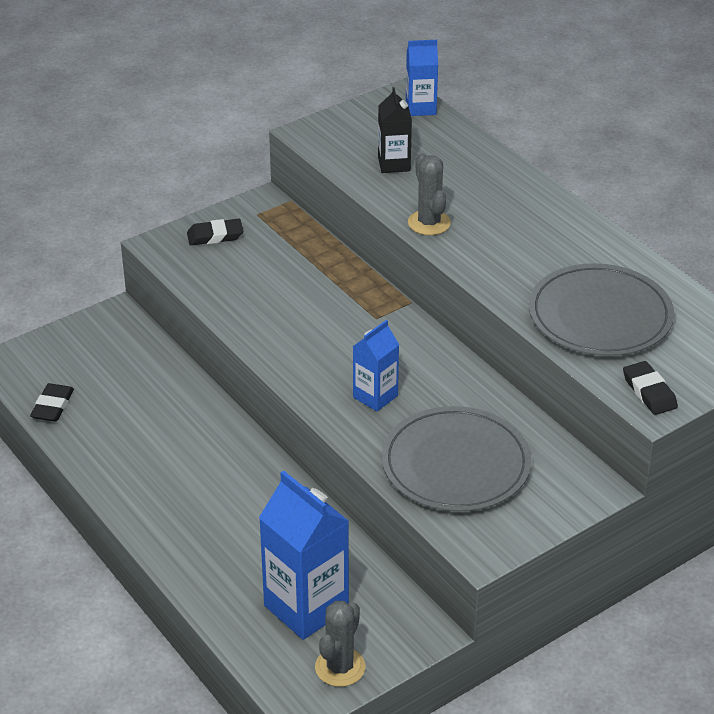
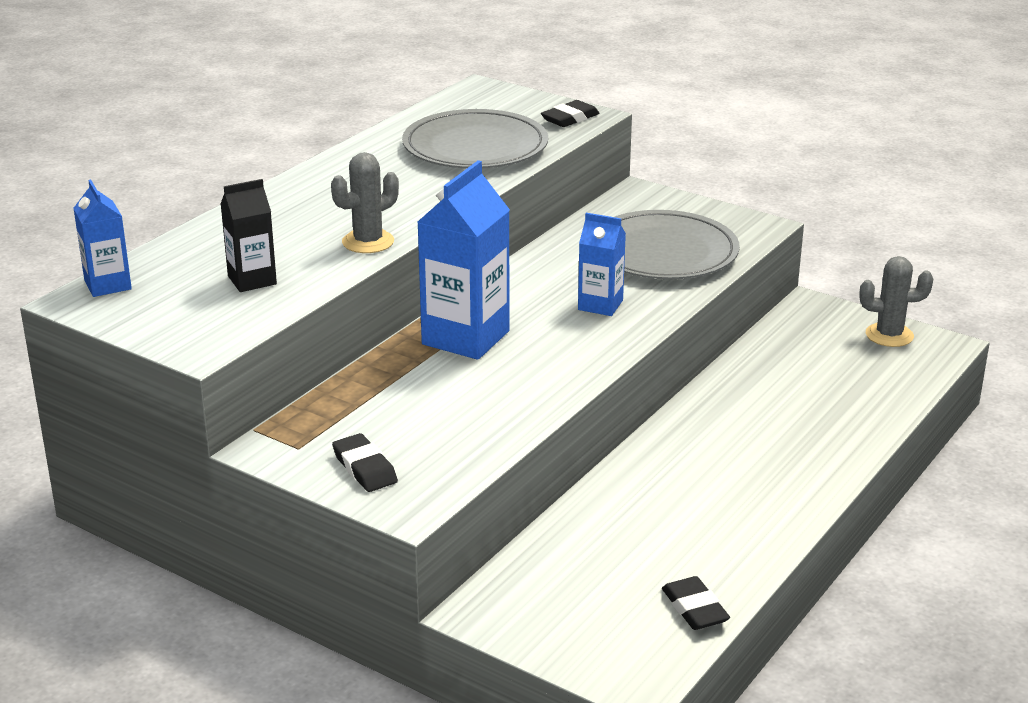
camera: 110 degrees left, 10 degrees down
(52, 406) = (694, 608): black eraser -> black eraser turned 75 degrees clockwise
(306, 607) = (840, 364): blue carton -> blue carton (465, 338)

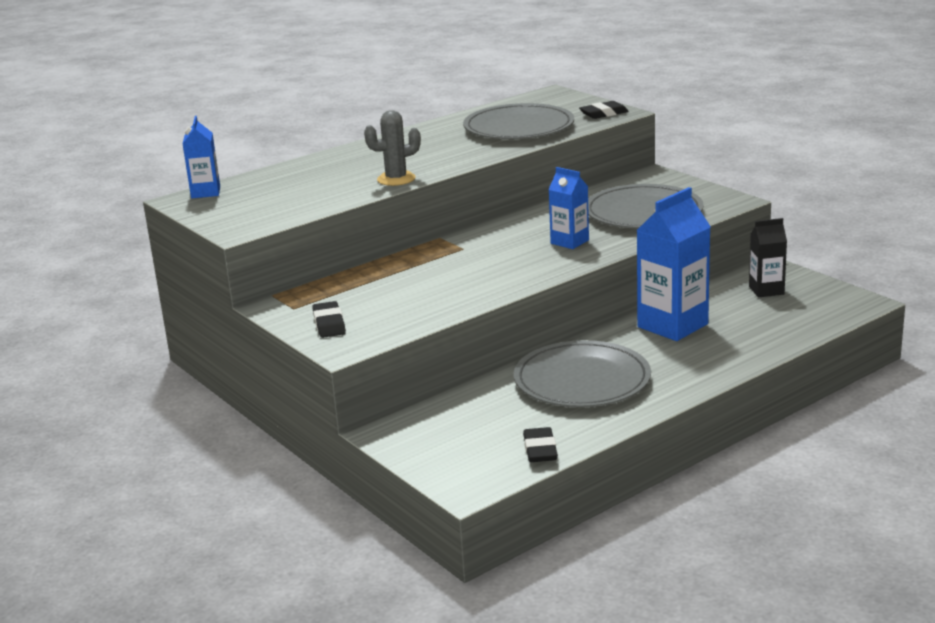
camera: 20 degrees right, 5 degrees down
(252, 280) = (300, 196): black carton -> black carton (766, 290)
(465, 338) = (456, 254): blue carton -> blue carton (672, 325)
(685, 496) = (582, 380): none -> grey plate
(889, 335) = (821, 292): grey cactus -> none

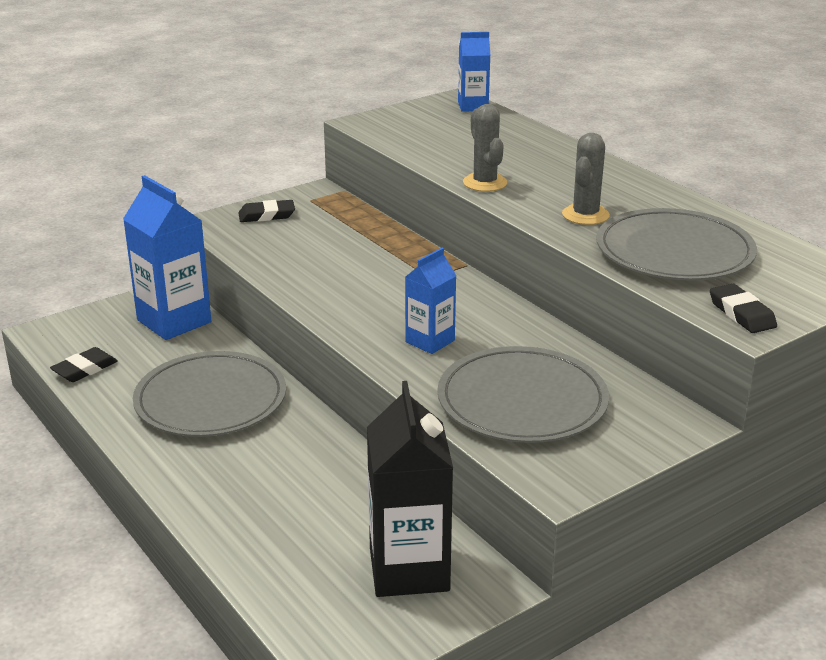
camera: 90 degrees right, 5 degrees up
(460, 149) = (585, 215): none -> grey cactus
(540, 449) = (84, 369): black eraser -> black eraser turned 45 degrees counterclockwise
(672, 325) = (322, 473): blue carton -> blue carton (174, 321)
(766, 290) = (409, 569): black carton -> black carton, size x1.76

